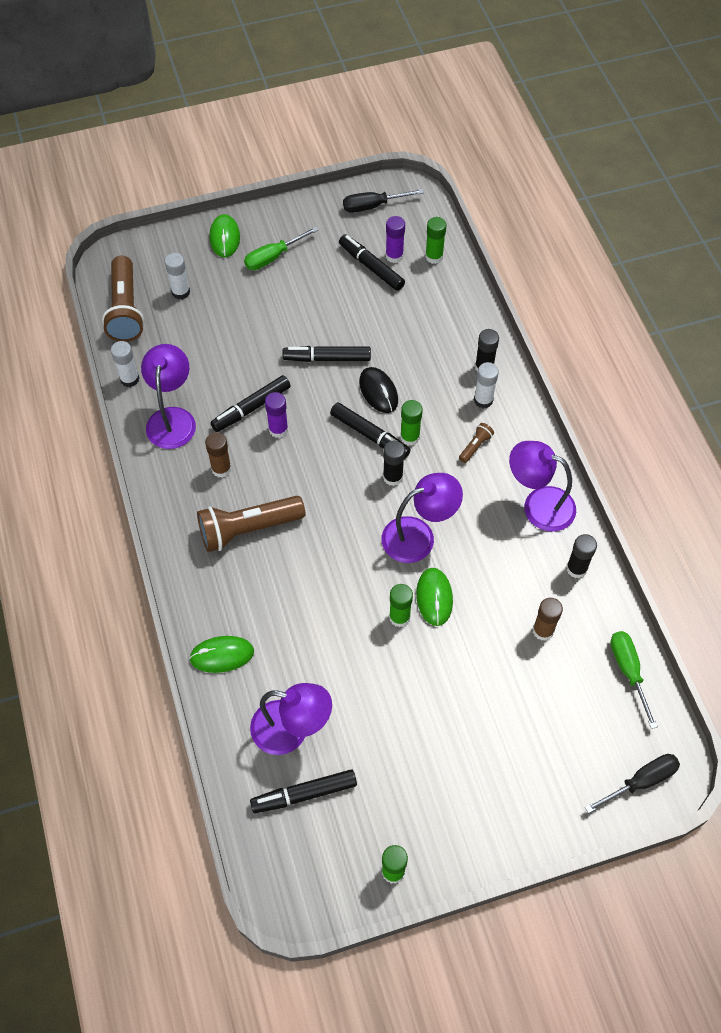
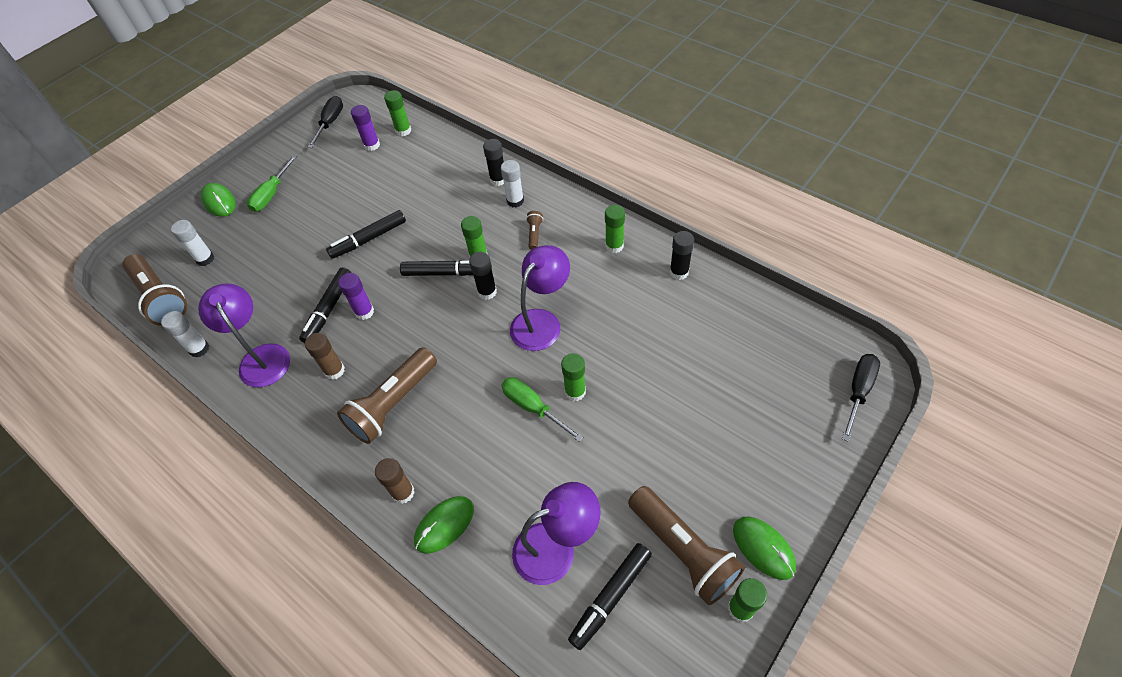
camera: 30 degrees left, 5 degrees down
(371, 267) = (359, 161): black marker -> none
(372, 206) = (330, 123): black screwdriver -> black screwdriver turned 150 degrees clockwise
(378, 391) = (428, 239): black mouse -> none
(385, 800) = (683, 550): none -> brown flashlight
(434, 597) = (591, 359): green mouse -> green mouse (763, 548)
(538, 505) = (614, 246): purple lamp -> green glue stick
(543, 630) = (693, 330): brown glue stick -> brown glue stick (403, 492)
(628, 671) = (777, 319): green screwdriver -> green screwdriver (533, 407)

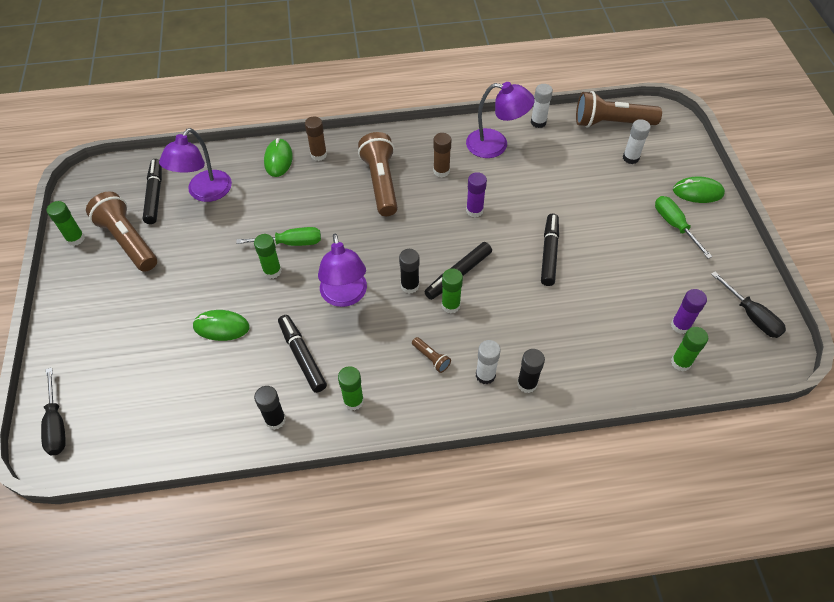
camera: 130 degrees right, 0 degrees up
(329, 309) = (499, 195): black marker -> black marker (302, 357)
(683, 550) = (128, 241): brown flashlight -> brown flashlight turned 45 degrees clockwise
(763, 548) = (78, 275): green mouse -> green mouse (221, 327)

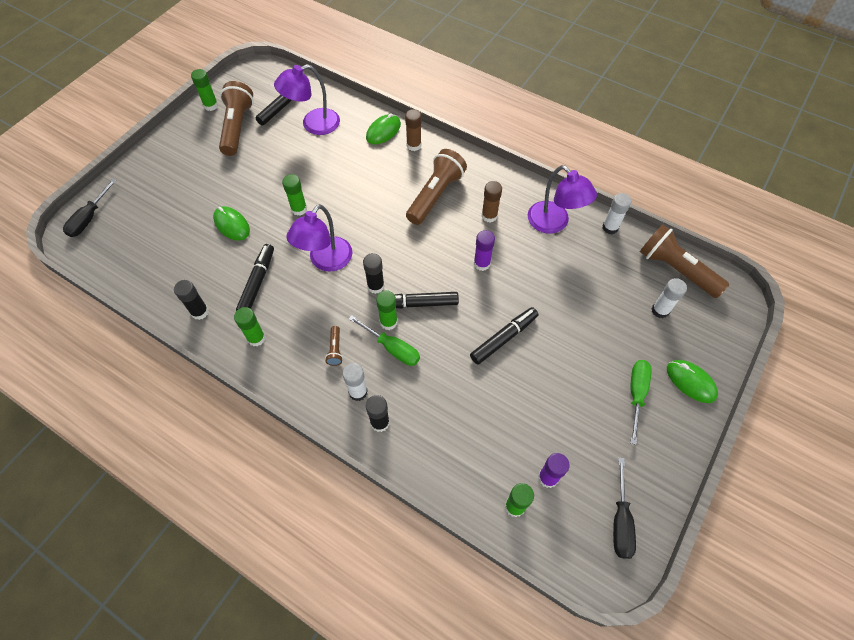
camera: 40 degrees right, 5 degrees up
(291, 243) = (330, 197): green screwdriver -> green screwdriver (392, 348)

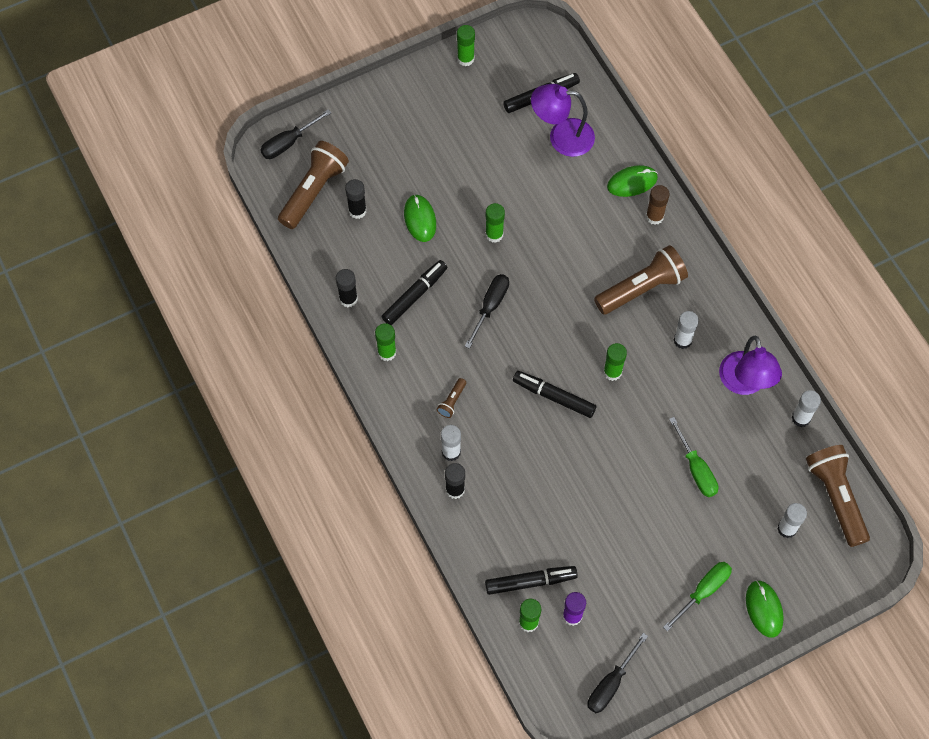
camera: 30 degrees right, 5 degrees up
(237, 127) = (480, 101): brown flashlight -> brown flashlight (314, 191)
(326, 261) = (490, 306): purple lamp -> black screwdriver
(376, 286) = (524, 358): black glue stick -> black glue stick (357, 211)
(388, 322) = (515, 400): green glue stick -> green glue stick (612, 372)
(392, 348) = (504, 428): green screwdriver -> green screwdriver (696, 469)
(481, 264) = (641, 388): purple glue stick -> none
(489, 216) = (682, 340): brown glue stick -> white glue stick
(503, 338) = (614, 474): black marker -> black marker (530, 582)

